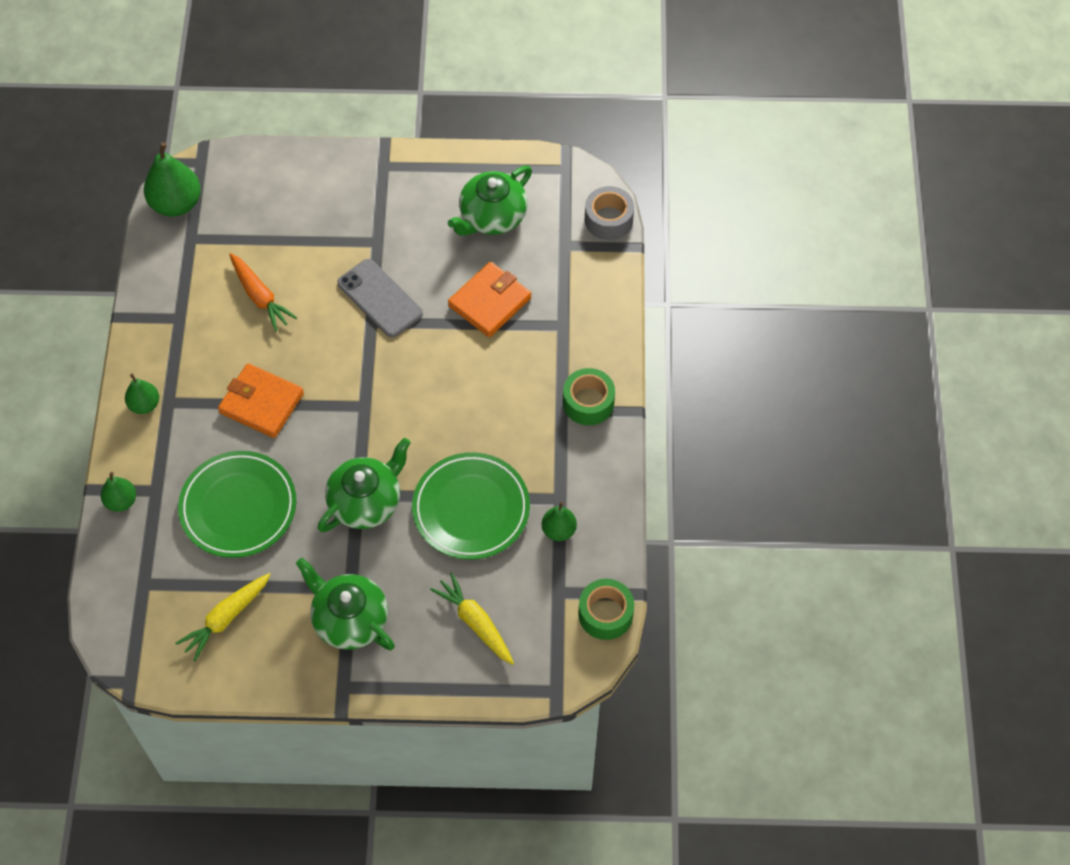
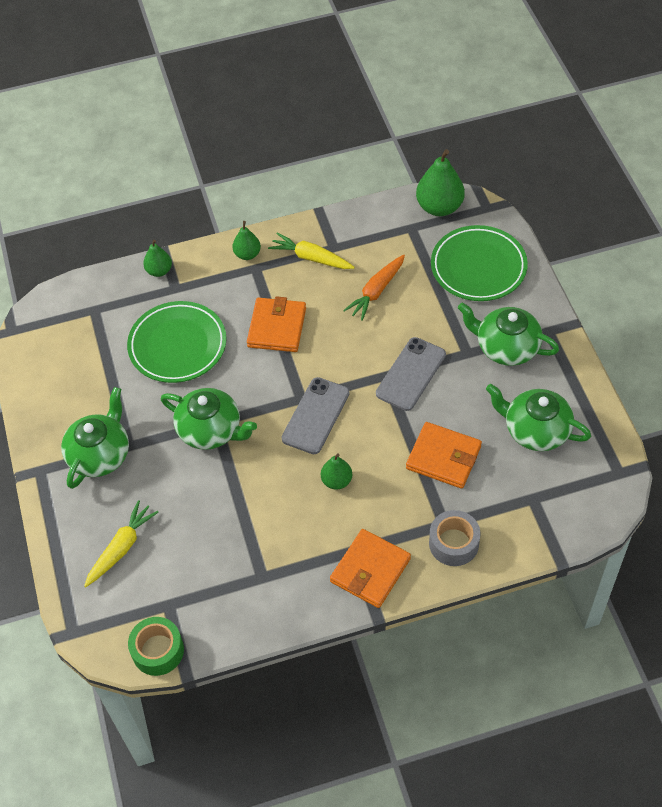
camera: 75 degrees right, 5 degrees down
(226, 618) = (79, 371): yellow carrot -> yellow carrot (311, 258)
(386, 207) = (506, 347): none -> green teapot
(392, 398) = (315, 416): none -> grey phone
(471, 509) = (229, 510): green plate -> green plate (478, 267)
(558, 530) = (230, 586): green pear -> green pear (336, 481)
(588, 402) = (370, 570): green tape -> orange wallet
(608, 219) = (580, 527): grey tape -> grey tape (453, 543)

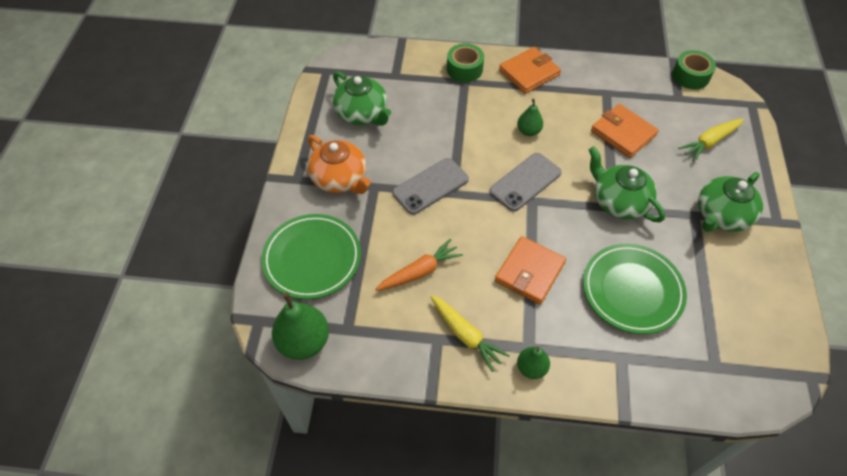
camera: 160 degrees left, 0 degrees up
(159, 271) = (635, 387): green pear -> none
(443, 457) = (440, 119): orange wallet -> orange wallet (623, 133)
(453, 543) = (464, 69): grey tape -> green tape
(506, 347) = (340, 179): green teapot -> orange teapot

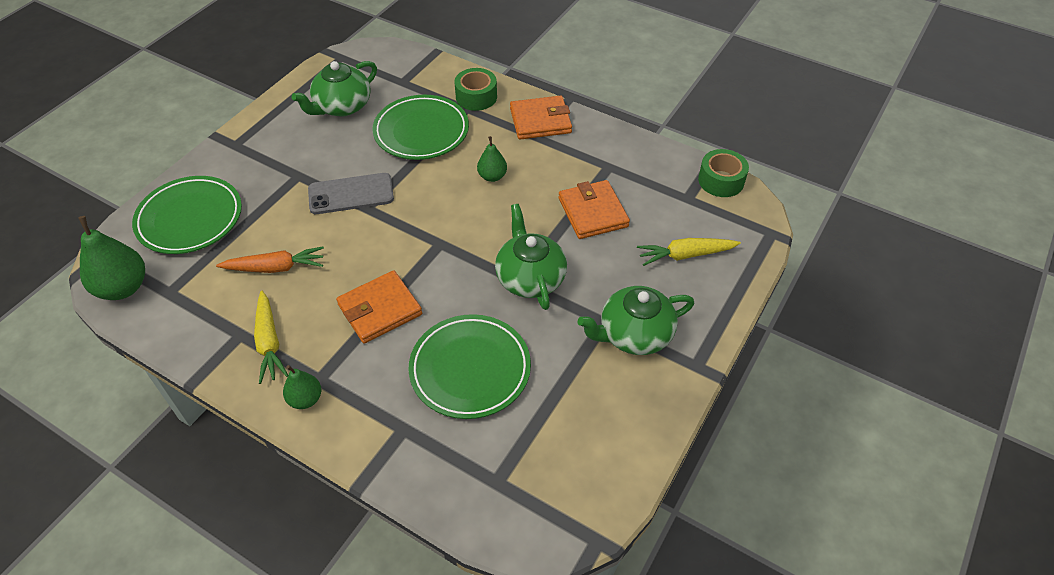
camera: 25 degrees right, 5 degrees down
(340, 179) = (273, 158): orange teapot -> none
(362, 114) = (342, 106): green teapot -> green teapot turned 60 degrees clockwise
(444, 113) = (421, 131): none -> green plate
(525, 182) = (448, 223): grey phone -> none

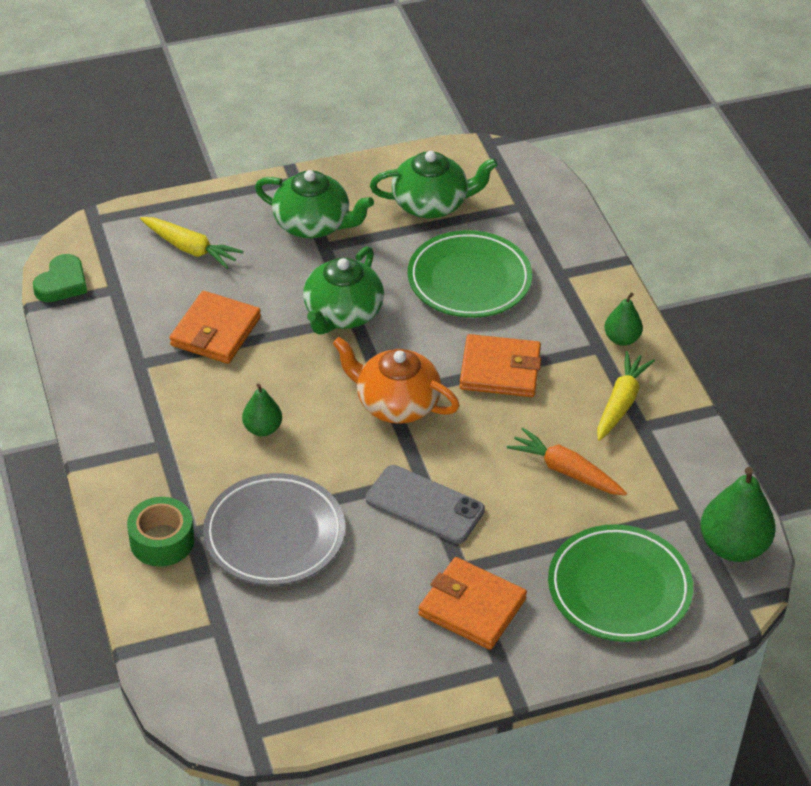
camera: 140 degrees left, 5 degrees down
(342, 106) = (328, 638): green teapot -> green teapot (431, 204)
(421, 131) = (274, 535): green plate -> grey plate
(428, 241) = (396, 403): none -> orange teapot
(540, 121) = (134, 459): orange wallet -> orange wallet (472, 607)
(721, 180) = (62, 283): green tape -> green heart

